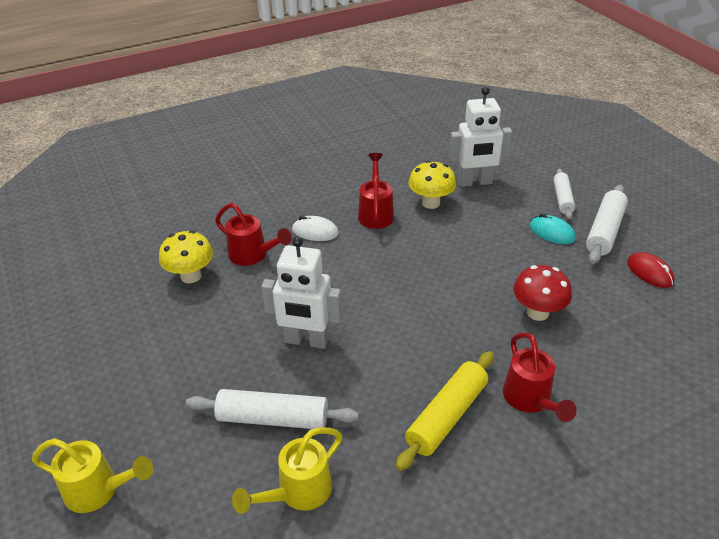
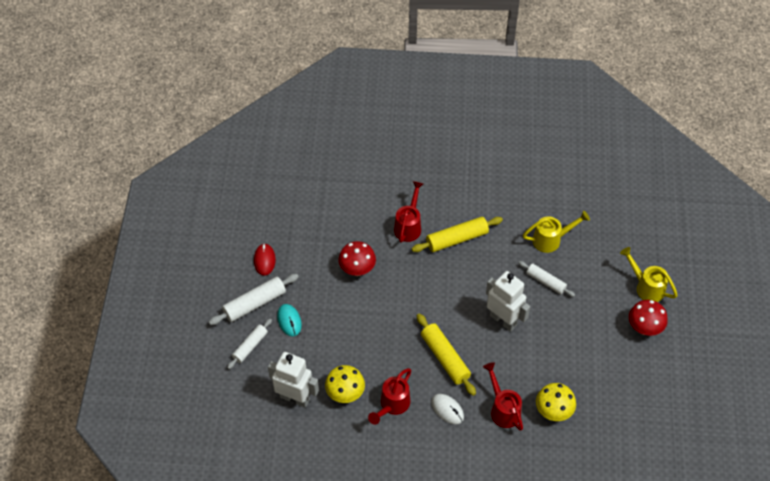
camera: 150 degrees left, 15 degrees up
(89, 422) = (644, 328): none -> red mushroom
(273, 419) = (546, 281): white rolling pin -> white rolling pin, size x0.66
(351, 272) = (445, 358): none -> yellow rolling pin

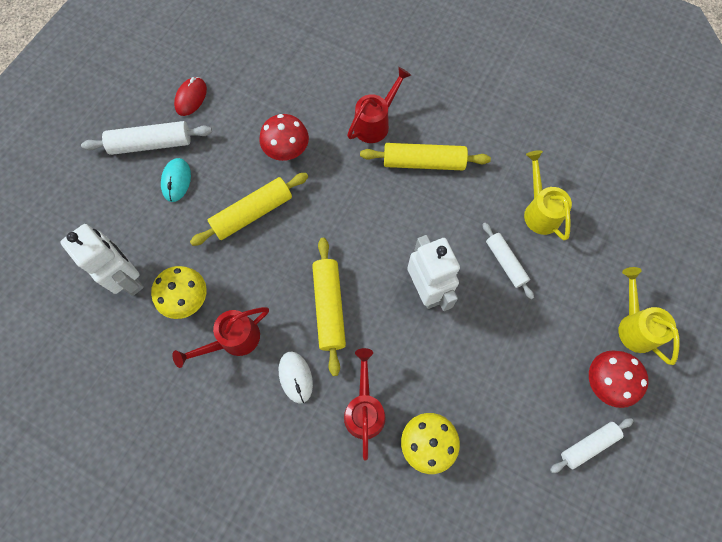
camera: 25 degrees right, 15 degrees up
(250, 346) = (116, 192): white rolling pin -> white rolling pin (588, 445)
(357, 320) = (252, 213): none -> yellow rolling pin
(551, 240) = (539, 211): yellow watering can -> yellow watering can turned 120 degrees counterclockwise

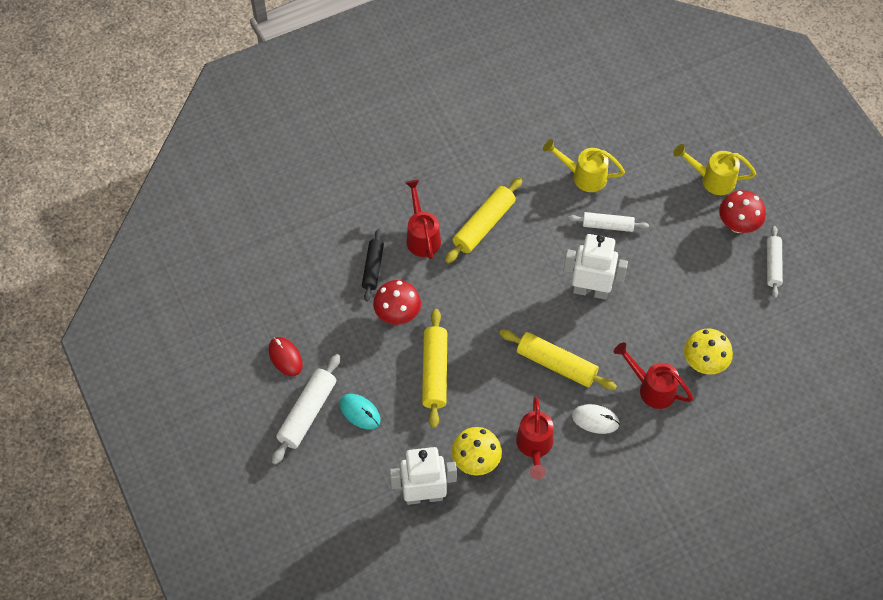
camera: 55 degrees left, 10 degrees down
(317, 107) = (373, 268): none -> black rolling pin

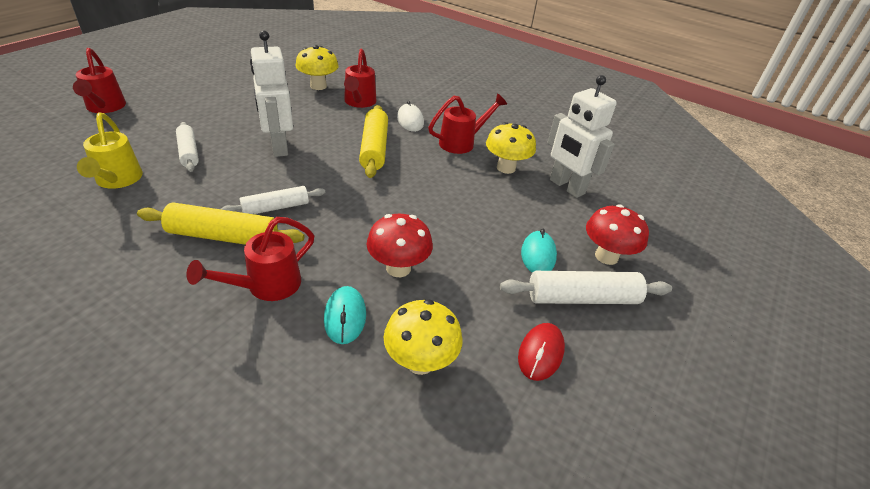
camera: 125 degrees left, 20 degrees down
(319, 292) = (420, 361): none -> yellow mushroom
(373, 268) = (345, 317): black rolling pin -> turquoise mouse
(434, 372) = (445, 217): yellow rolling pin -> none
(712, 179) = (105, 108): yellow watering can -> red watering can
(738, 225) = (161, 90): red mushroom -> red mushroom (606, 256)
(773, 265) = (201, 72): white rolling pin -> white rolling pin (275, 207)

